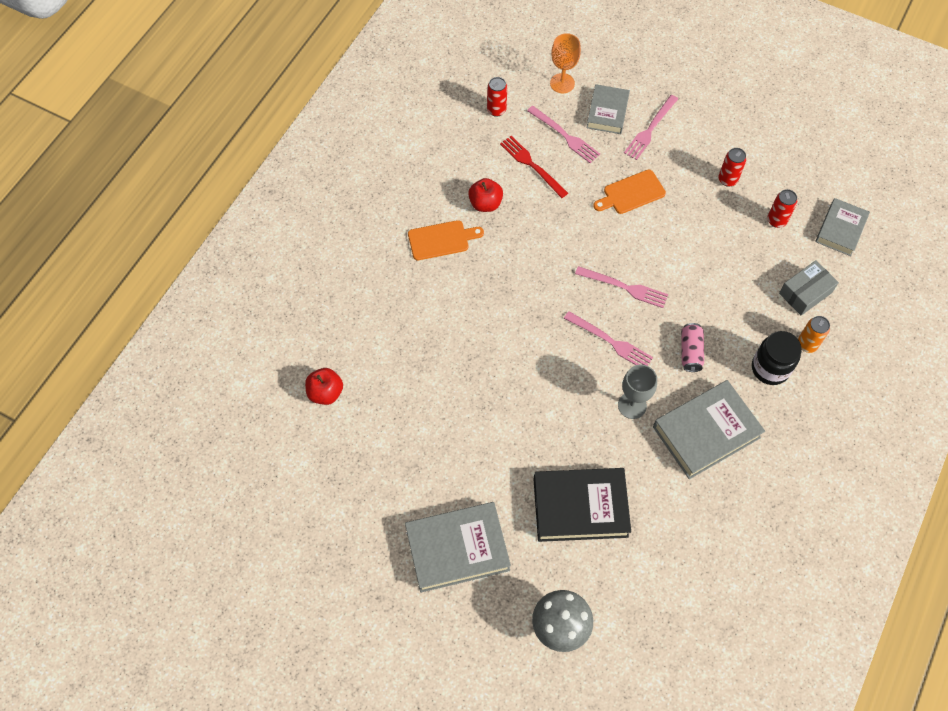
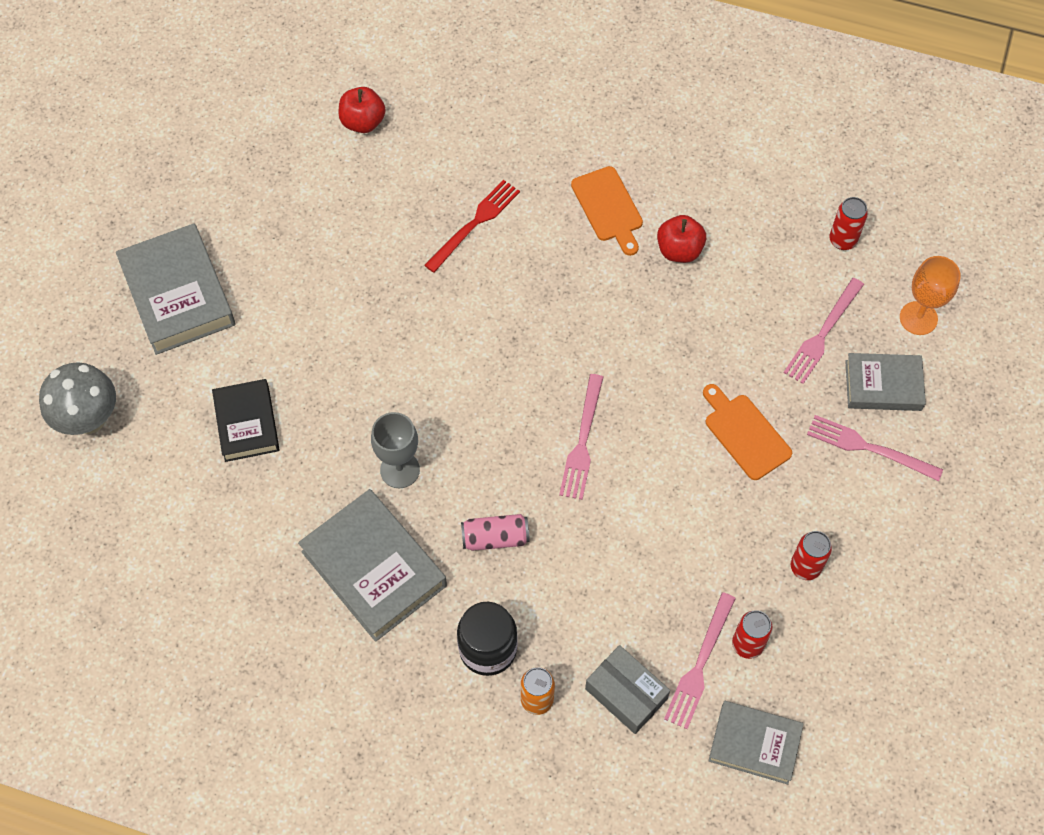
camera: 80 degrees right, 0 degrees up
(532, 165) = (759, 298): red fork -> red fork (475, 224)
(580, 507) = (247, 423): black book -> black book, size x0.63
(610, 342) = (492, 432): pink fork -> pink fork (699, 665)

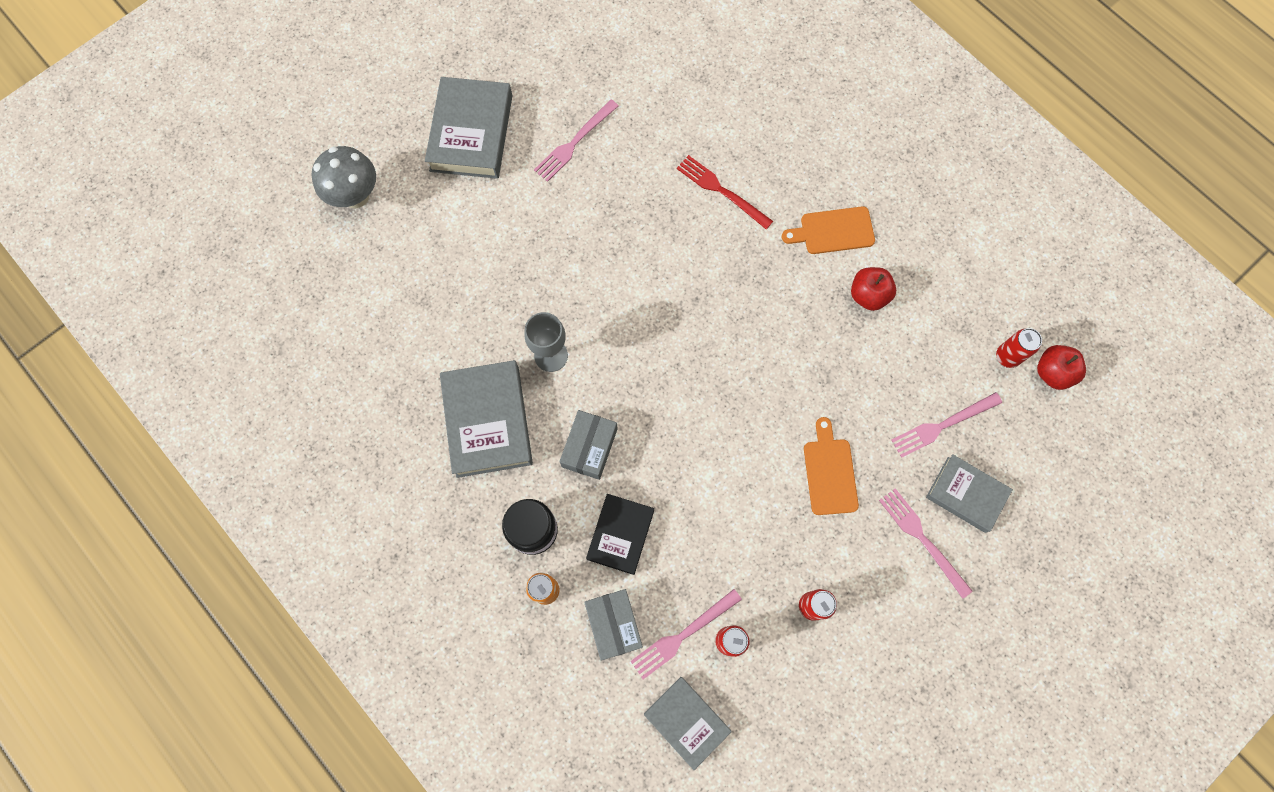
camera: 30 degrees right, 10 degrees up
(247, 423) = (463, 259): black book -> black book (620, 535)
(363, 122) = (684, 65): red apple -> red apple (1052, 372)
(475, 224) = (721, 191): red fork -> red fork turned 120 degrees counterclockwise
(495, 538) = (589, 447): pink can -> grey box
(582, 441) = (699, 408): pink fork -> pink fork (574, 142)
(608, 207) = (833, 231): orange cutting board -> orange cutting board turned 75 degrees clockwise
(918, 318) = (1030, 455): orange goblet -> none

